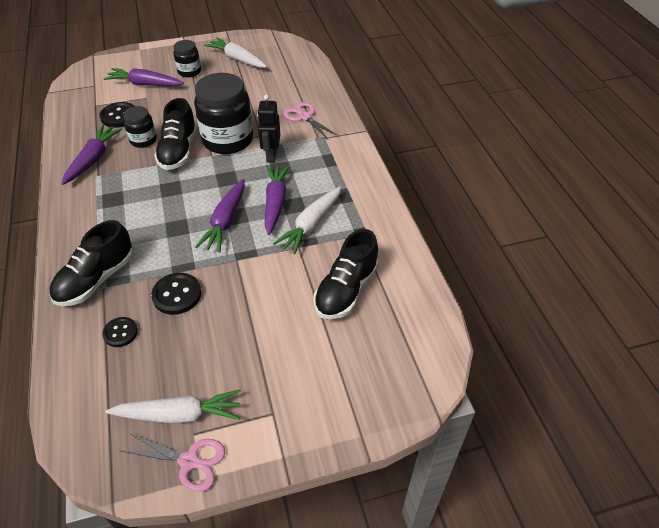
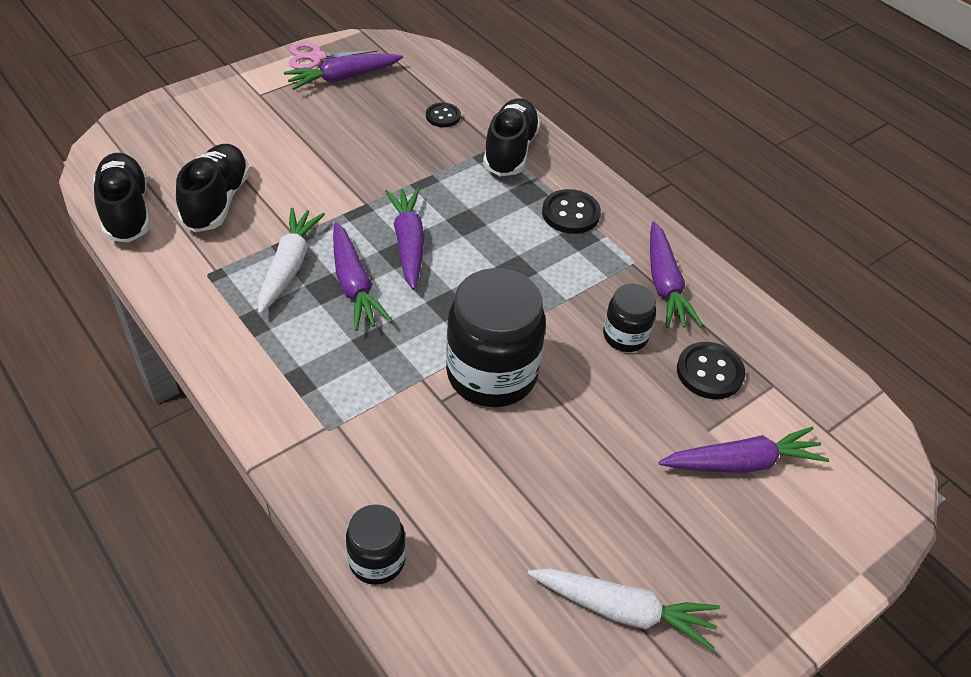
camera: 155 degrees right, 0 degrees up
(177, 295) = (411, 156): black button -> black button (570, 213)
(179, 151) = (554, 332): black shoe -> black shoe (126, 211)
(179, 414) = (343, 78): white carrot -> purple carrot
(189, 71) = (691, 529): black jar -> black jar (377, 560)
(271, 156) = (401, 362): black robot -> none
(305, 117) = (382, 468): pink scissors -> none

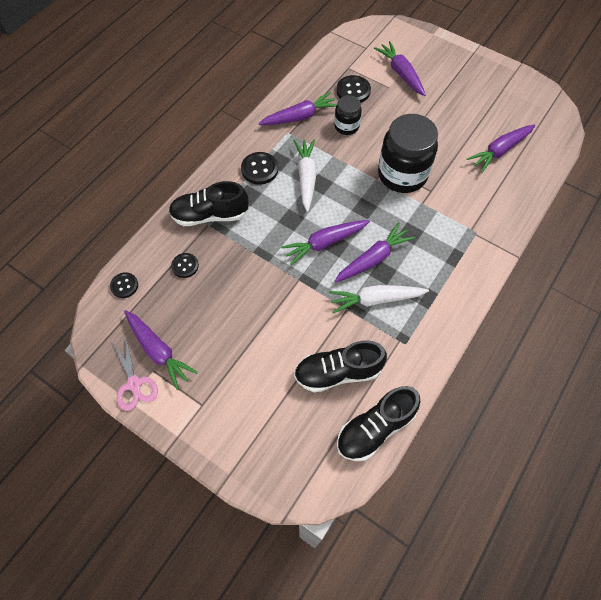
camera: 105 degrees left, 15 degrees up
(377, 560) = (529, 187): black jar -> none
(441, 70) = (124, 286): none -> black button
(484, 549) = (499, 151): none -> purple carrot
(623, 610) = (496, 100): white carrot -> white carrot (306, 177)

